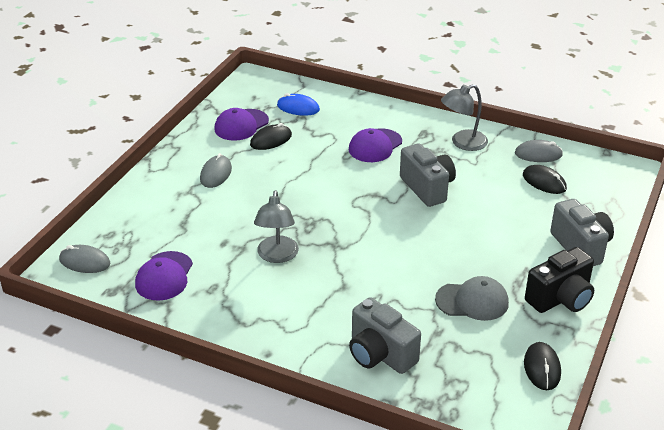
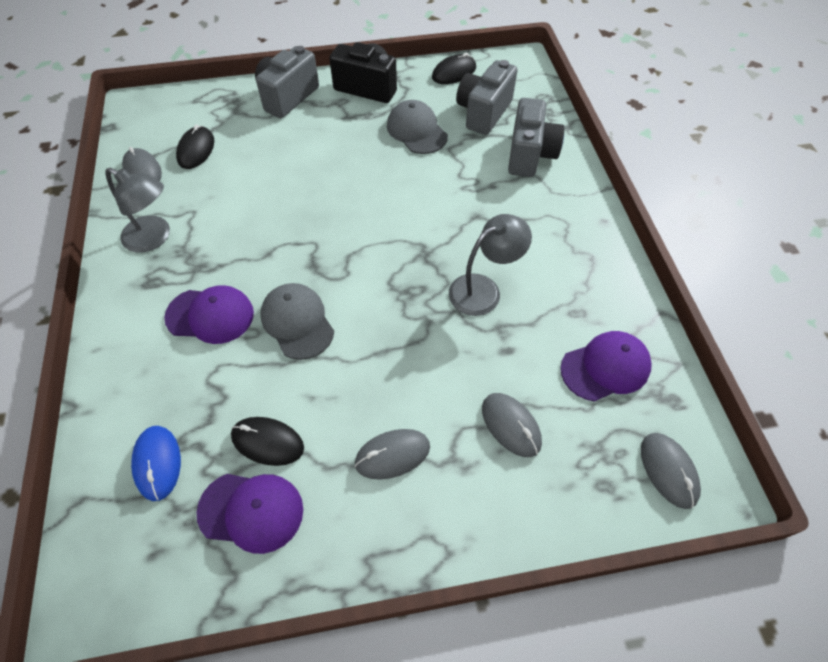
camera: 125 degrees left, 20 degrees up
(180, 220) = (511, 425): none -> grey mouse
(336, 173) = (297, 322): none -> grey cap
(427, 188) = (269, 228): grey camera -> grey camera (483, 113)

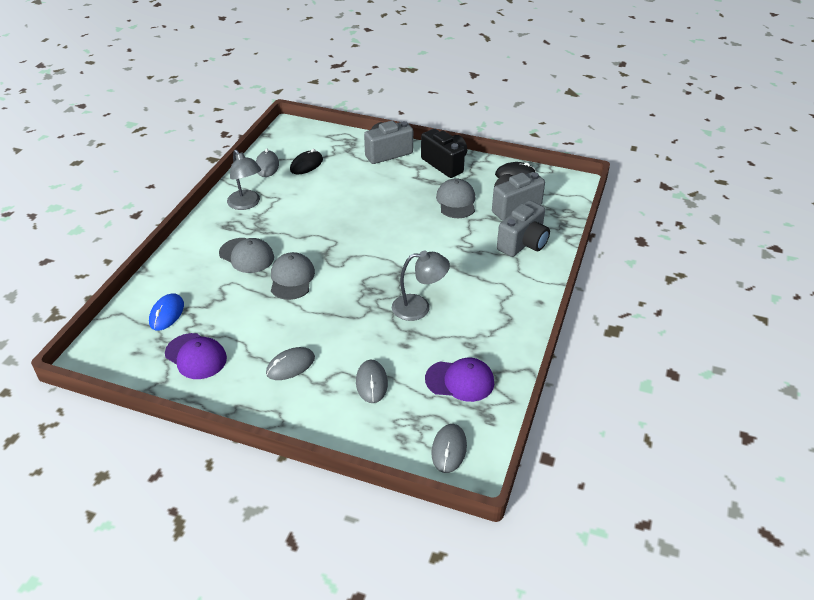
camera: 30 degrees right, 15 degrees down
(210, 315) = (246, 255): purple cap -> grey cap
(267, 442) = (229, 329): black mouse -> none
(392, 455) = (290, 365): grey mouse -> grey mouse turned 45 degrees counterclockwise

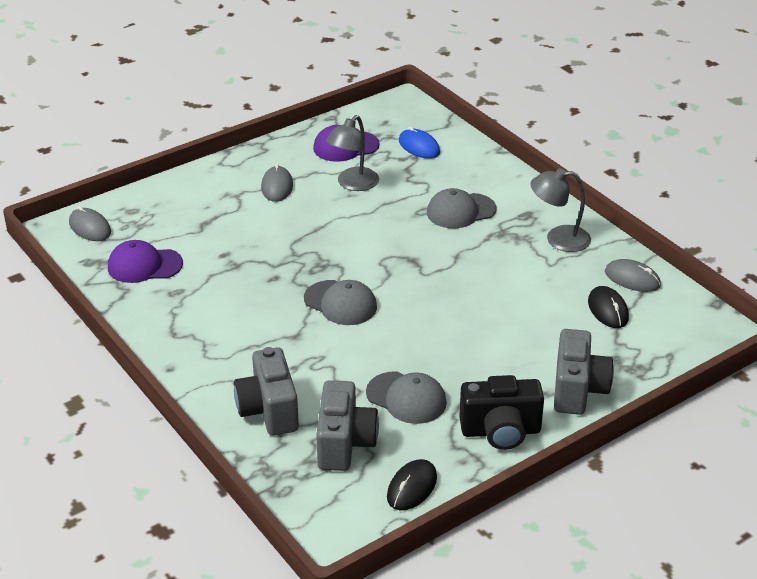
camera: 125 degrees right, 5 degrees down
(292, 278) = (393, 225): grey cap -> grey cap (340, 303)
(371, 383) = (204, 219): grey mouse -> none
(419, 307) = (260, 284): grey lamp -> grey lamp (353, 184)
(460, 381) = (144, 265): purple cap -> purple cap turned 45 degrees clockwise

